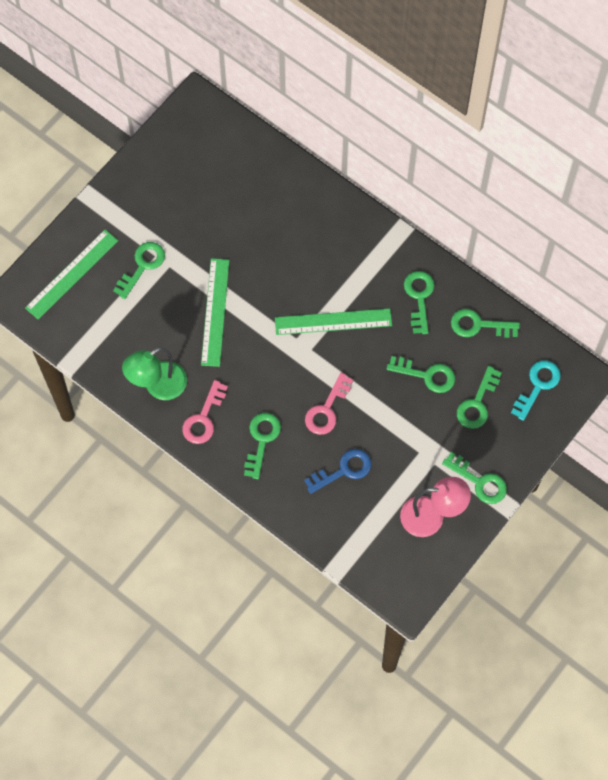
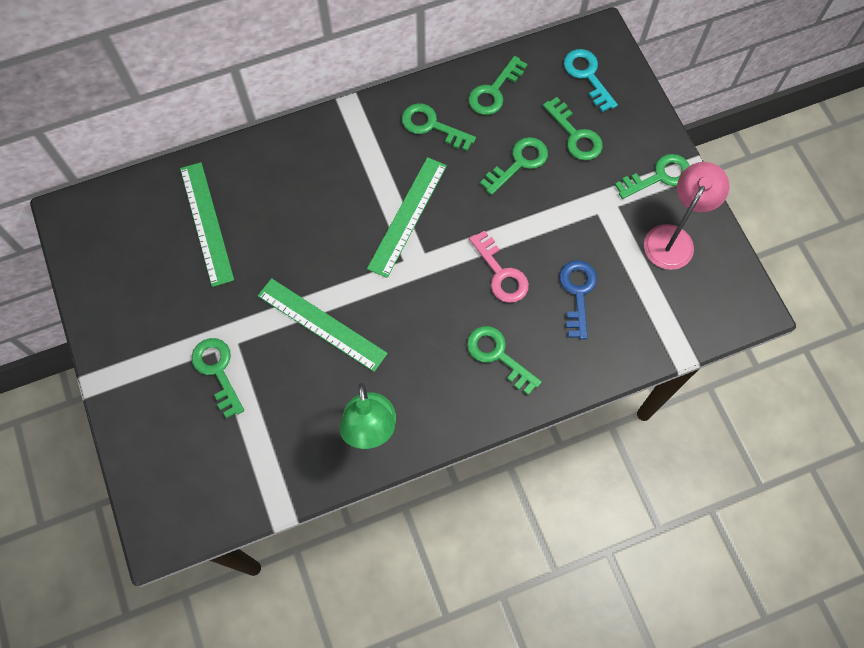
camera: 60 degrees left, 0 degrees up
(71, 274) = (174, 453): green ruler -> green ruler (206, 223)
(203, 418) = (437, 402): pink key -> none

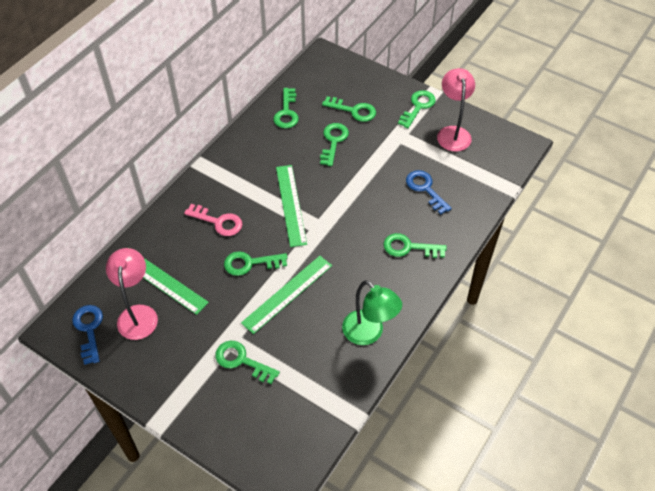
camera: 35 degrees left, 15 degrees down
(99, 234) = (89, 330): none -> blue key
(156, 248) = (138, 314): none -> pink lamp
(321, 324) = (287, 294): green ruler -> green ruler turned 45 degrees counterclockwise
(432, 126) = (264, 149): green key -> green key (250, 263)
(501, 273) = (373, 204): pink key -> pink key (218, 222)
(587, 76) = (334, 78): turquoise key -> none

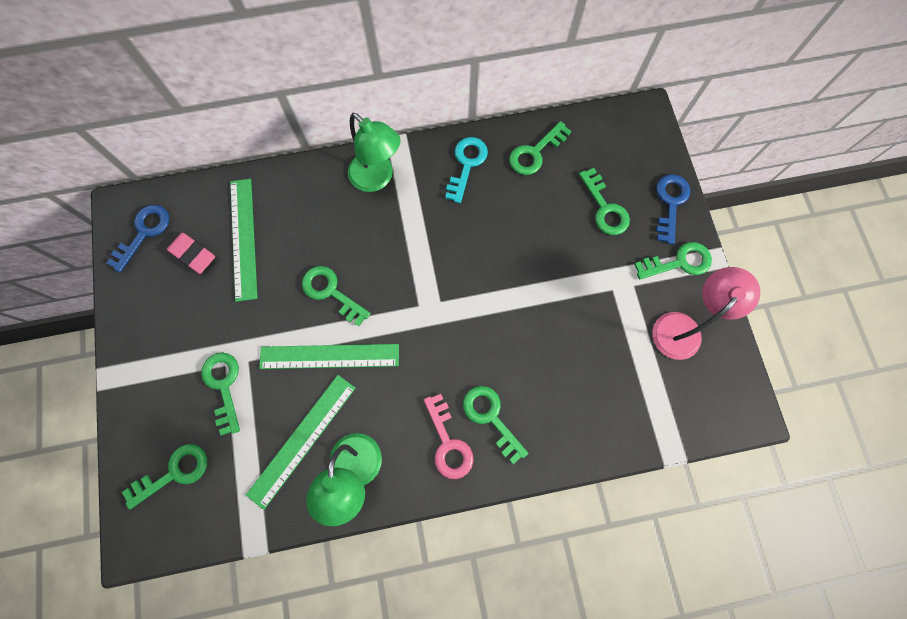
camera: 45 degrees right, 20 degrees up
(138, 314) = (193, 254): pink lamp -> pink eraser
(210, 189) = (377, 178): none -> green lamp
(218, 222) = (349, 221): pink key -> pink key (448, 443)
(255, 145) = (466, 165): none -> turquoise key
(291, 204) = (431, 263): green ruler -> green ruler (302, 440)
(333, 141) = (546, 227): green key -> green key (174, 473)
(425, 189) = (579, 367): blue key -> blue key (670, 203)

